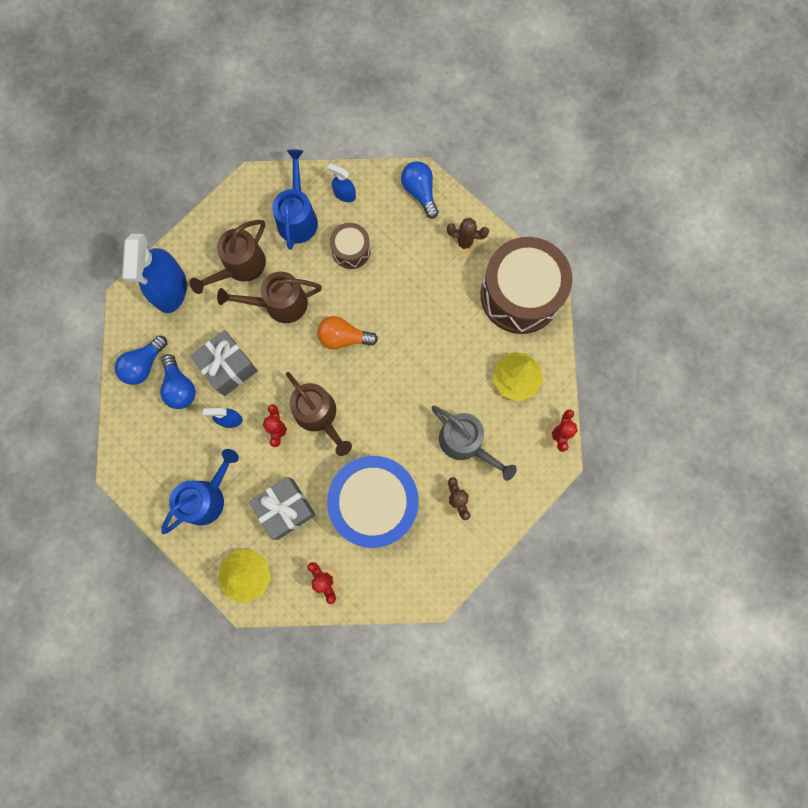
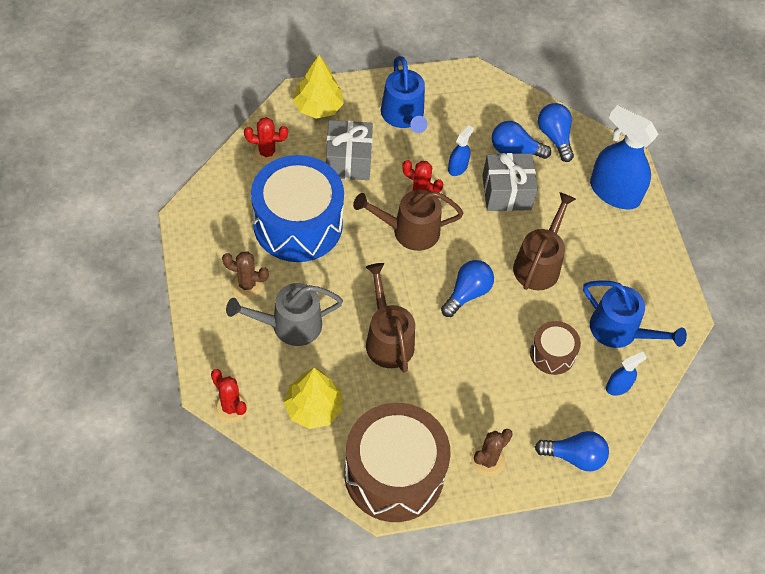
camera: 120 degrees right, 20 degrees down
(240, 267) = (599, 255): brown watering can -> brown watering can (387, 339)
(344, 338) = (467, 293): orange light bulb -> blue light bulb

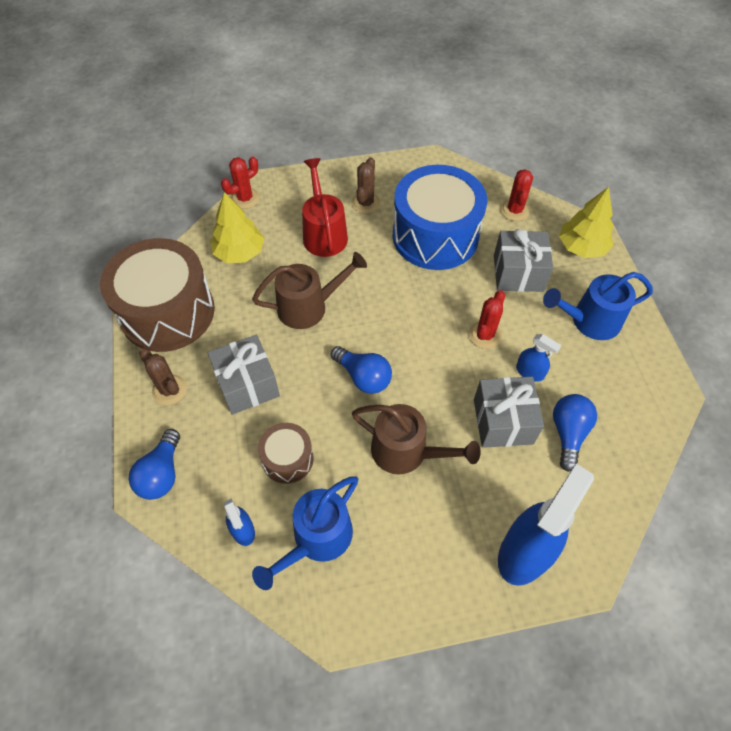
camera: 95 degrees right, 0 degrees up
(289, 325) = (324, 233): grey watering can -> red watering can
(409, 231) = (437, 325): brown watering can -> none
(479, 390) = (247, 384): none -> grey gift
(554, 137) = (599, 482): blue light bulb -> none

